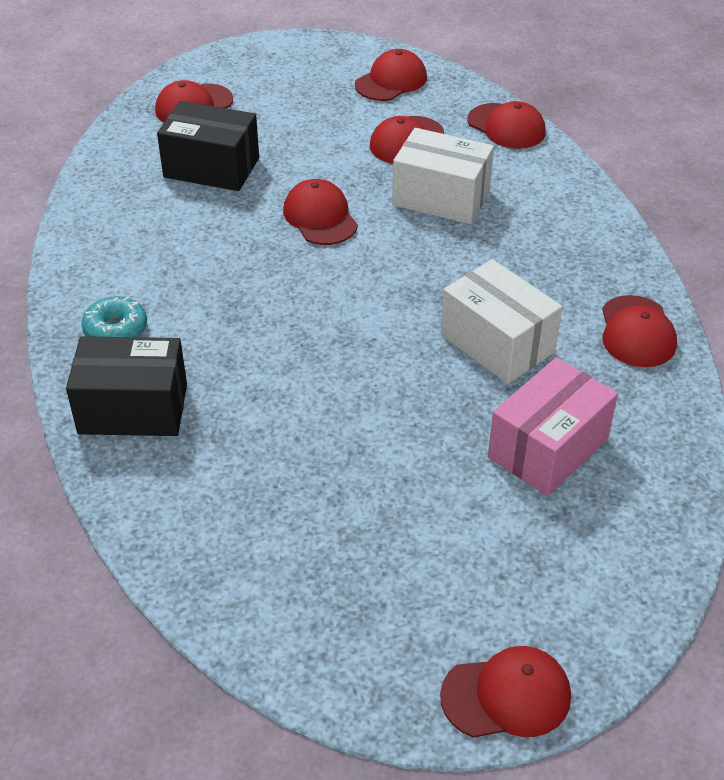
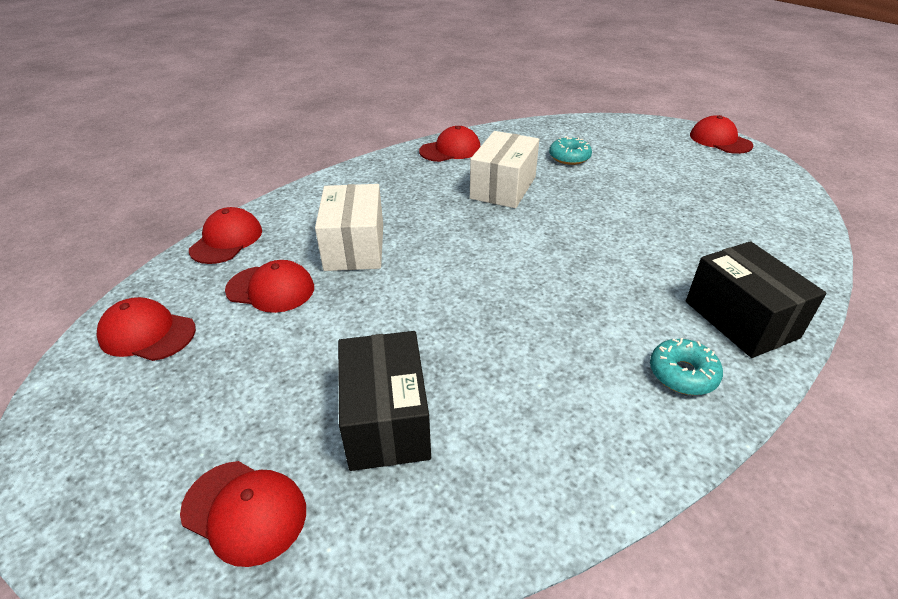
camera: 115 degrees left, 5 degrees down
(320, 217) = (424, 304): red cap -> none
(548, 448) = (569, 157): pink box -> turquoise donut

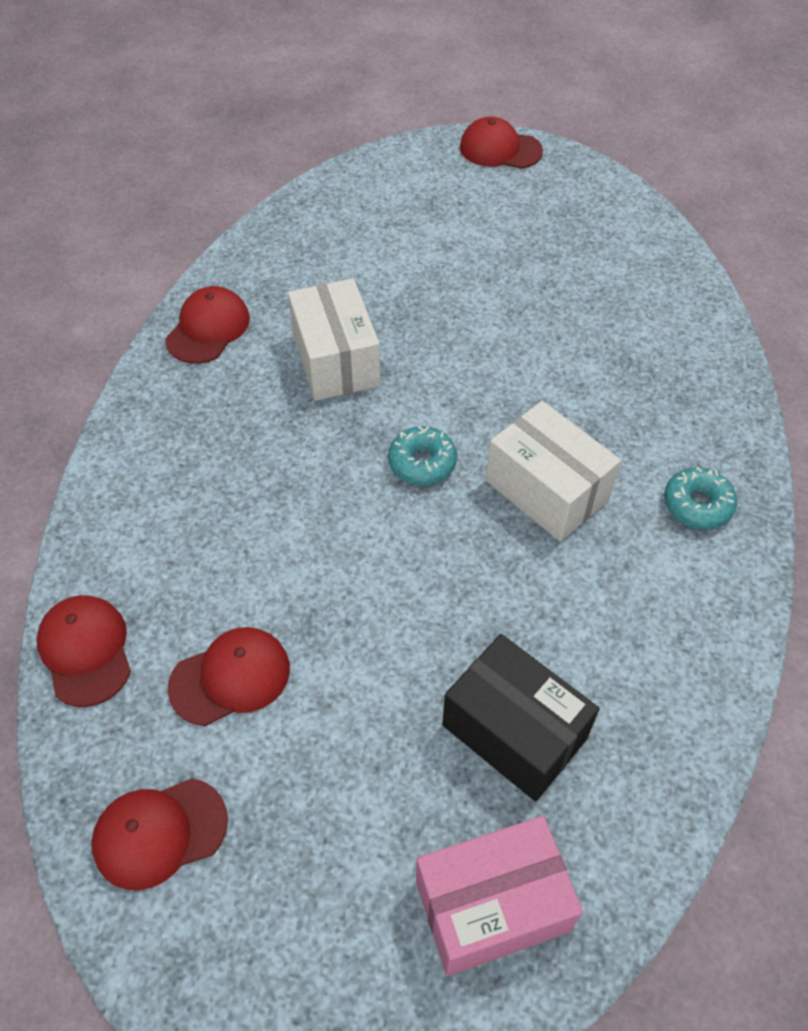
camera: 40 degrees left, 15 degrees up
(245, 511) = (492, 906): red cap -> pink box
(354, 247) = (259, 556): white box -> white box (546, 490)
(569, 157) = (364, 265): turquoise donut -> turquoise donut (422, 462)
(740, 319) = (695, 410): black box -> none

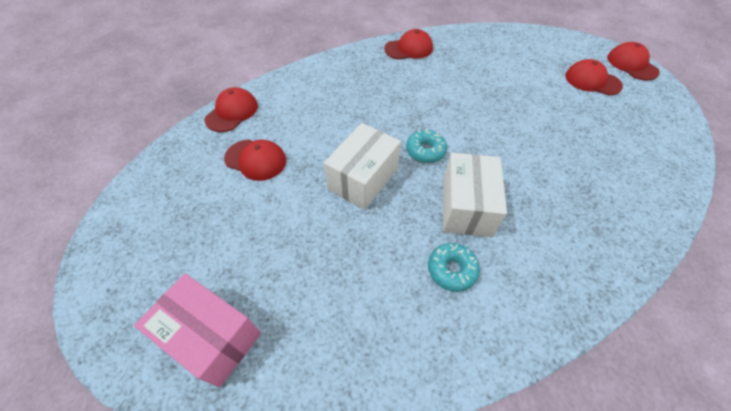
camera: 50 degrees right, 0 degrees up
(159, 832) = (169, 184): red cap -> red cap (592, 81)
(336, 360) = (442, 90): white box -> white box (363, 178)
(514, 731) = (316, 283): black box -> none
(697, 505) = (539, 282): turquoise donut -> turquoise donut (452, 270)

